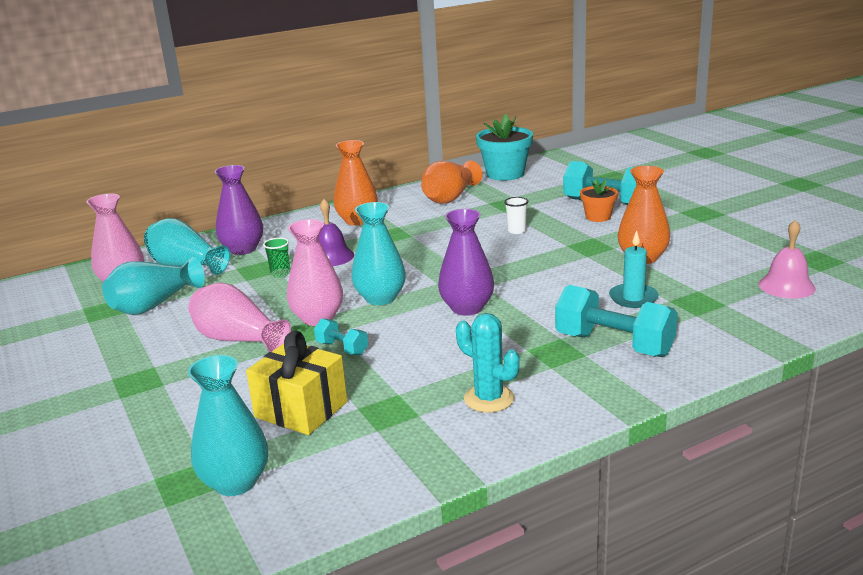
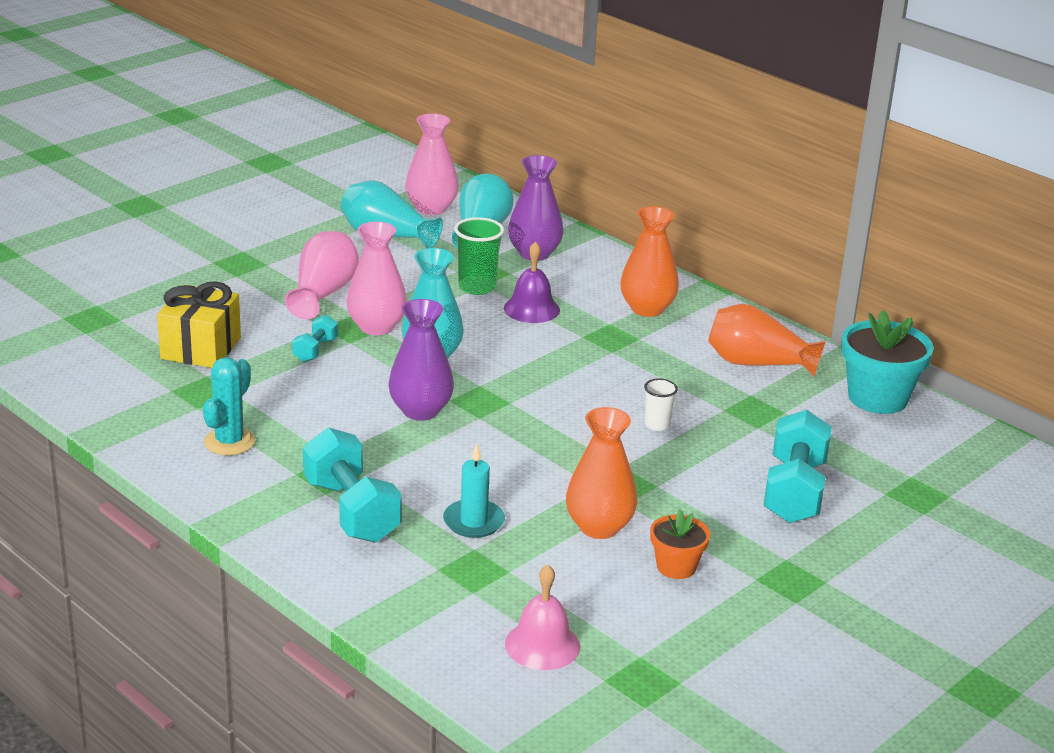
camera: 70 degrees right, 5 degrees up
(235, 482) = (92, 339): turquoise vase -> none
(280, 274) = (477, 287): green cup -> green cup, size x1.67
(598, 217) = (734, 487): orange flower pot -> orange flower pot (676, 567)
(614, 345) = (351, 511): turquoise dumbbell -> turquoise dumbbell turned 45 degrees counterclockwise

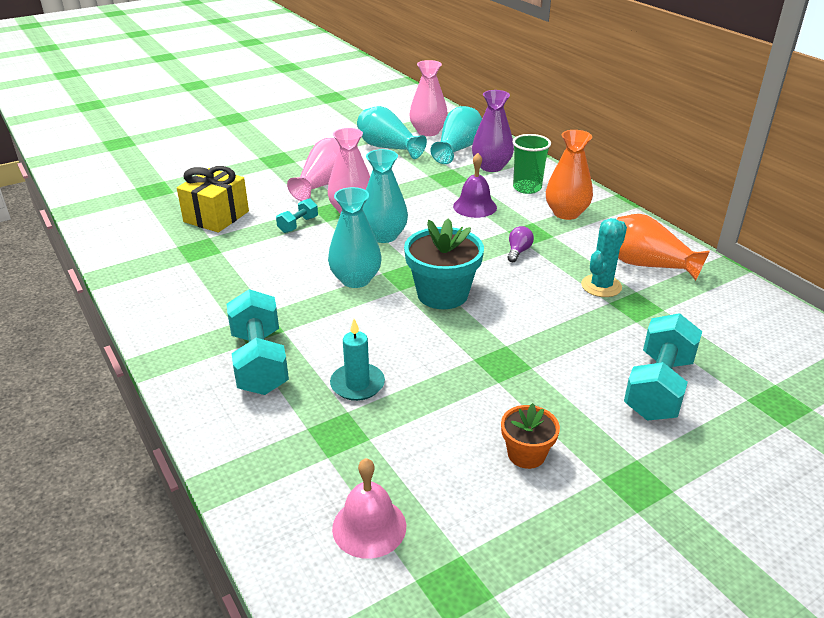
camera: 15 degrees right, 5 degrees up
(229, 442) = (196, 291): turquoise cactus -> turquoise cactus (601, 286)
(420, 410) = (355, 279): purple vase -> turquoise vase
(477, 287) = (439, 188): green cup -> green cup (527, 188)
(599, 527) = (466, 403): orange vase -> none
(603, 361) = (518, 251): none -> purple light bulb
(657, 425) = (547, 310): white cup -> none
(877, 398) = (751, 304): turquoise flower pot -> turquoise flower pot (442, 294)

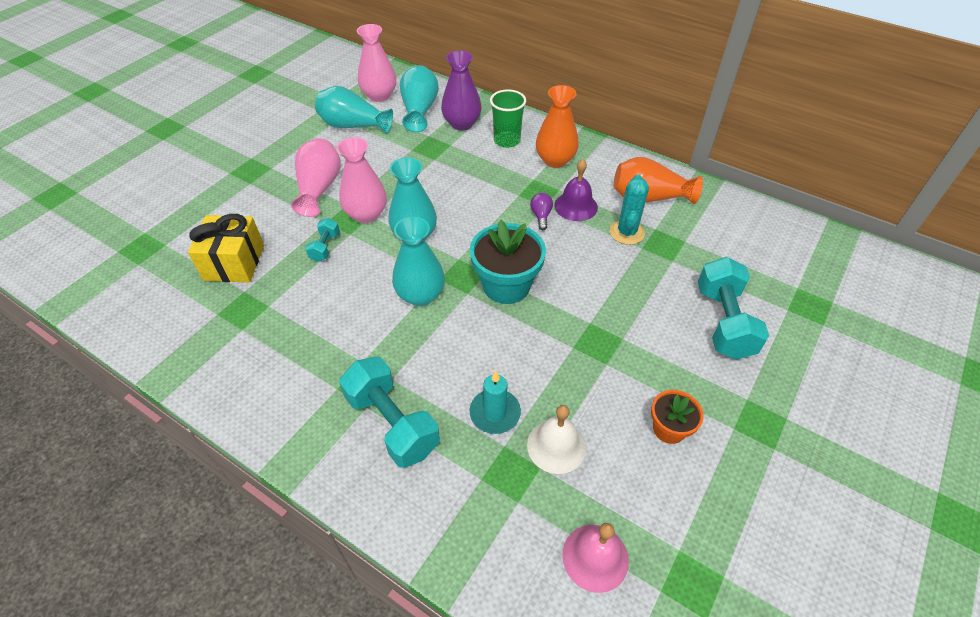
camera: 25 degrees left, 15 degrees up
(397, 428) = (556, 446): none -> white bell
(475, 206) = (475, 175): purple bell -> purple bell (576, 206)

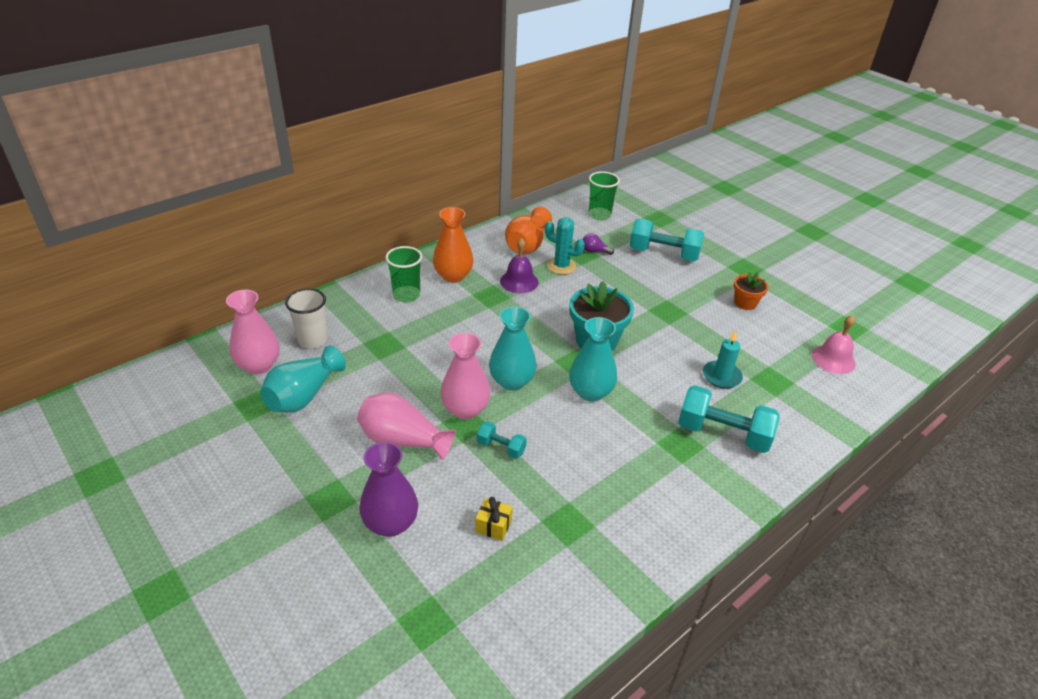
camera: 75 degrees left, 10 degrees down
(234, 263) = (493, 526): yellow gift -> yellow gift, size x0.49
(392, 423) = (723, 434): turquoise dumbbell -> turquoise dumbbell turned 45 degrees clockwise
(419, 110) = (312, 340): turquoise vase -> white cup
(462, 124) = (359, 316): purple vase -> purple vase (391, 523)
(541, 216) = (522, 302): purple light bulb -> purple light bulb (594, 251)
(556, 446) = (753, 354): white bell -> none
(764, 245) = (599, 215): none -> green cup

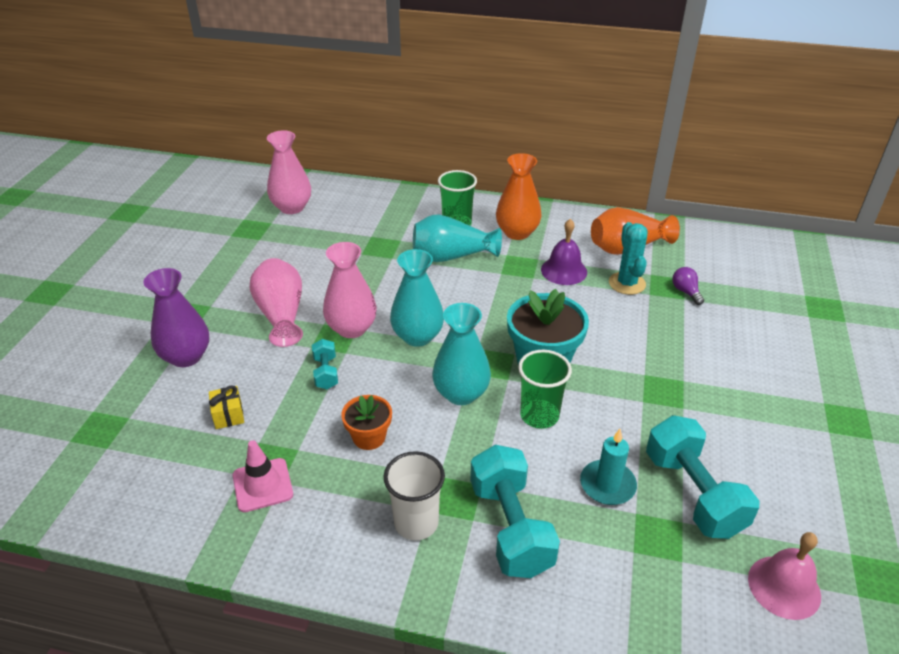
camera: 55 degrees right, 0 degrees up
(303, 396) = (281, 243): turquoise vase -> turquoise vase (452, 256)
(312, 340) = (346, 213): white cup -> white cup (416, 523)
(588, 538) = (262, 485): none -> pink traffic cone
(599, 215) = (755, 265): green cup -> green cup (539, 415)
(663, 254) = (762, 341): turquoise dumbbell -> turquoise dumbbell (693, 493)
(745, 303) = (775, 449): orange flower pot -> orange flower pot (369, 437)

